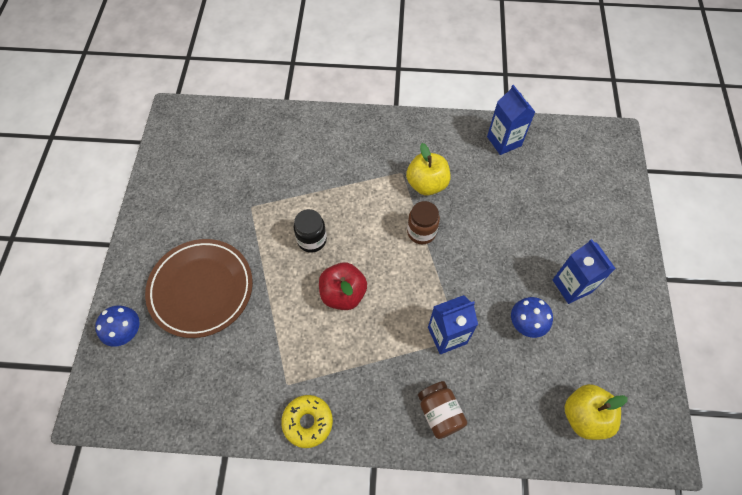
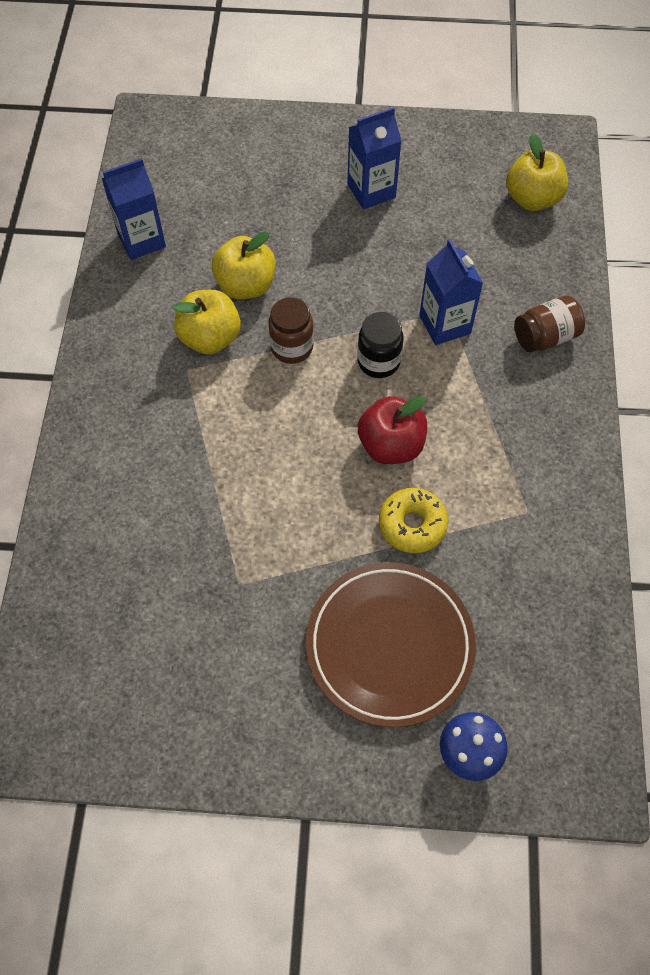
camera: 90 degrees left, 0 degrees up
(308, 422) = (574, 483): yellow donut -> yellow donut (412, 524)
(312, 240) = (303, 489): black jar -> black jar (378, 361)
(471, 203) = (246, 285): none -> yellow apple
(526, 324) = (425, 241): blue mushroom -> none

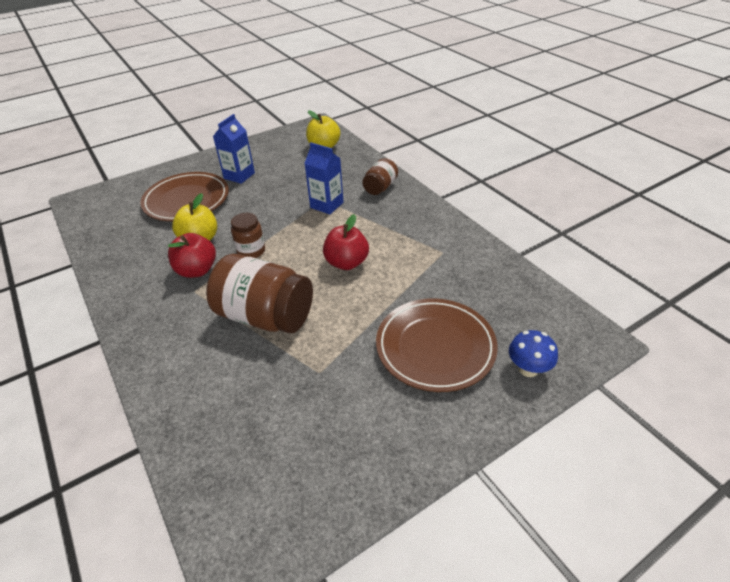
camera: 35 degrees left, 20 degrees down
(141, 240) = (114, 250): blue carton -> none
(210, 338) = (197, 270): yellow apple -> red apple
(238, 464) = (265, 316): none -> brown jar
(274, 201) = (187, 200): none -> brown plate
(378, 361) = (306, 234): black jar -> none
(412, 524) = (391, 288): yellow donut -> none

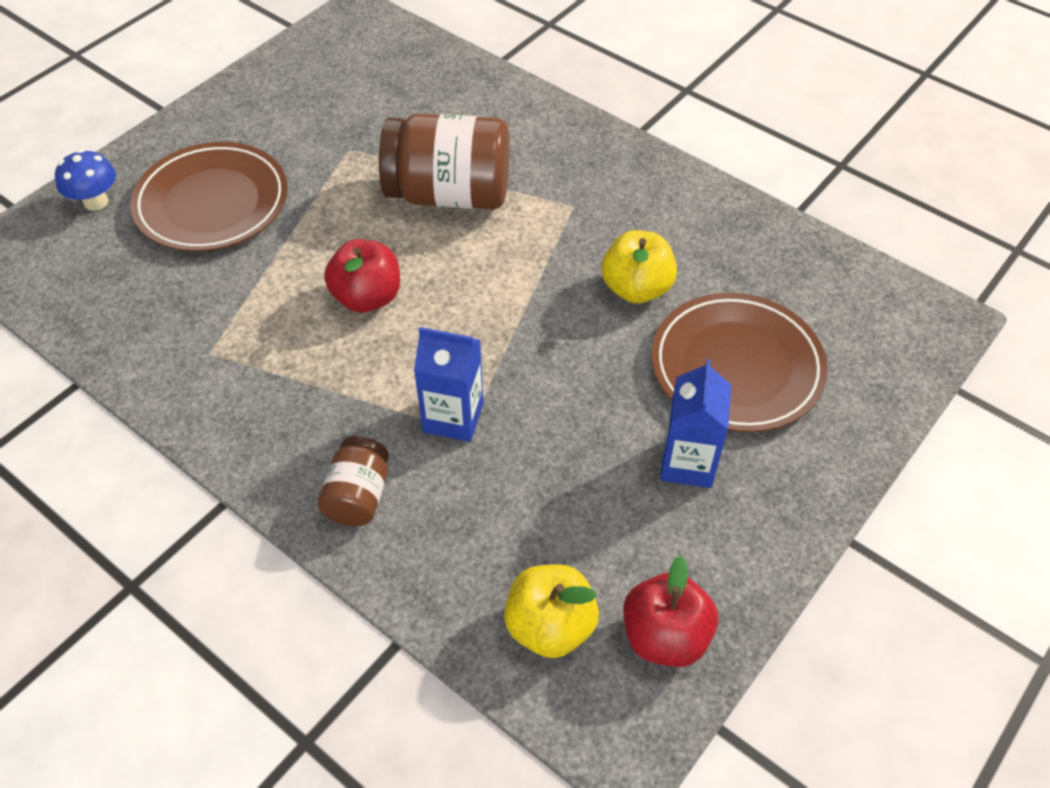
camera: 160 degrees right, 10 degrees up
(197, 270) = (595, 235): red apple -> red apple (665, 636)
(251, 251) = (533, 285): brown jar -> none

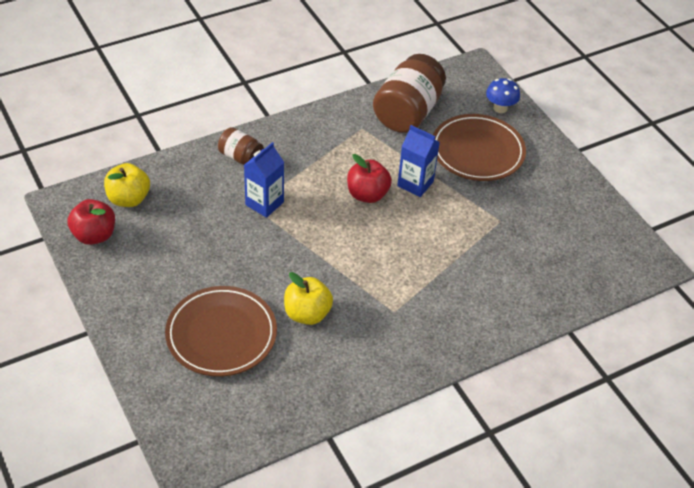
camera: 110 degrees right, 5 degrees down
(449, 194) = (434, 254): brown jar -> brown jar (407, 112)
(687, 463) = (175, 284): blue carton -> blue carton (415, 184)

